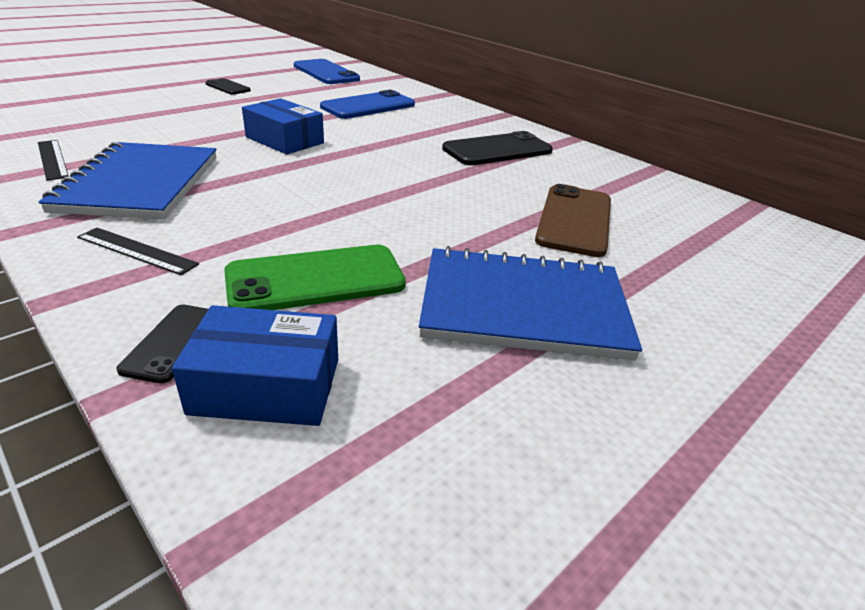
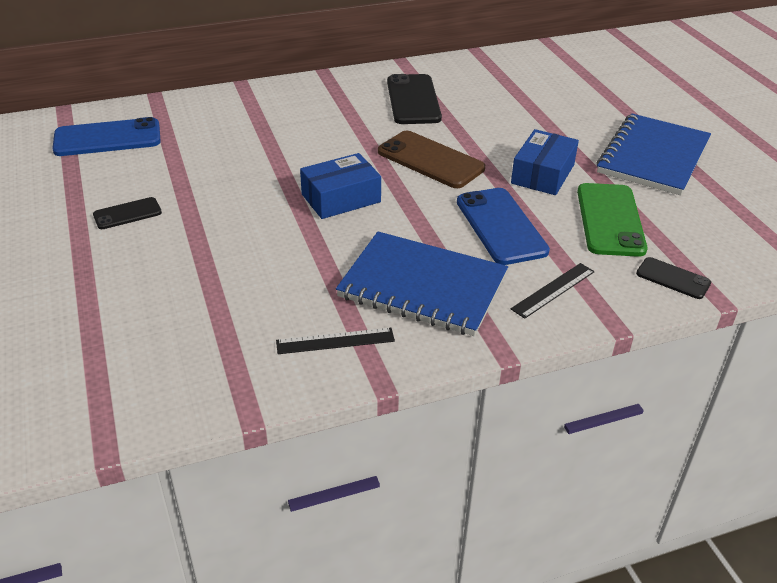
camera: 65 degrees left, 5 degrees up
(266, 386) = (715, 251): blue box -> blue box (543, 174)
(368, 106) = (258, 135): blue phone -> blue phone (500, 226)
(574, 220) = (551, 108): brown phone -> brown phone (430, 160)

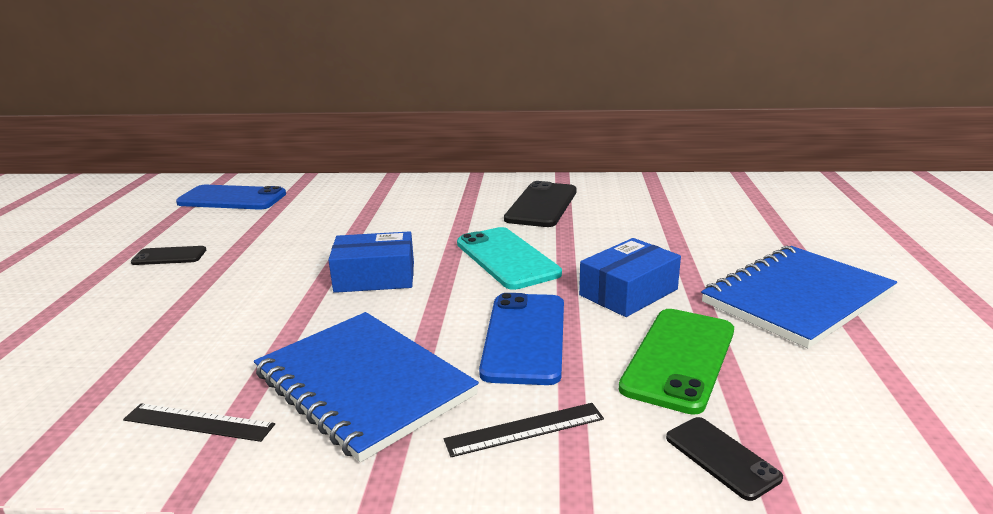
camera: 25 degrees right, 15 degrees down
(430, 160) = (506, 258): brown phone -> turquoise phone

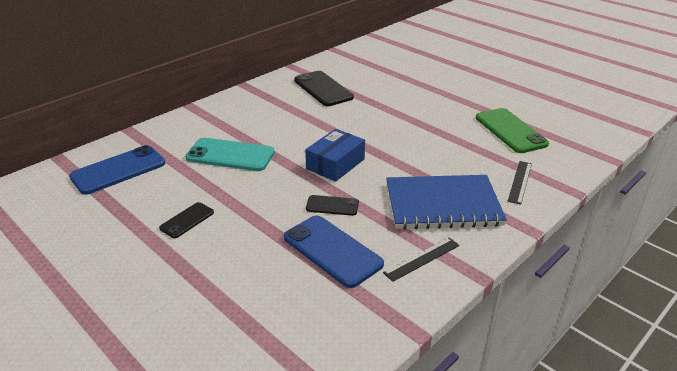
camera: 50 degrees left, 10 degrees up
(506, 258) = (370, 124): turquoise phone -> turquoise phone (230, 155)
(524, 338) = (453, 153): blue phone -> blue phone (332, 251)
(628, 292) = (446, 114): blue box -> none
(721, 457) = (575, 154): black phone -> black phone (332, 206)
(797, 298) = (498, 88): blue notebook -> none

